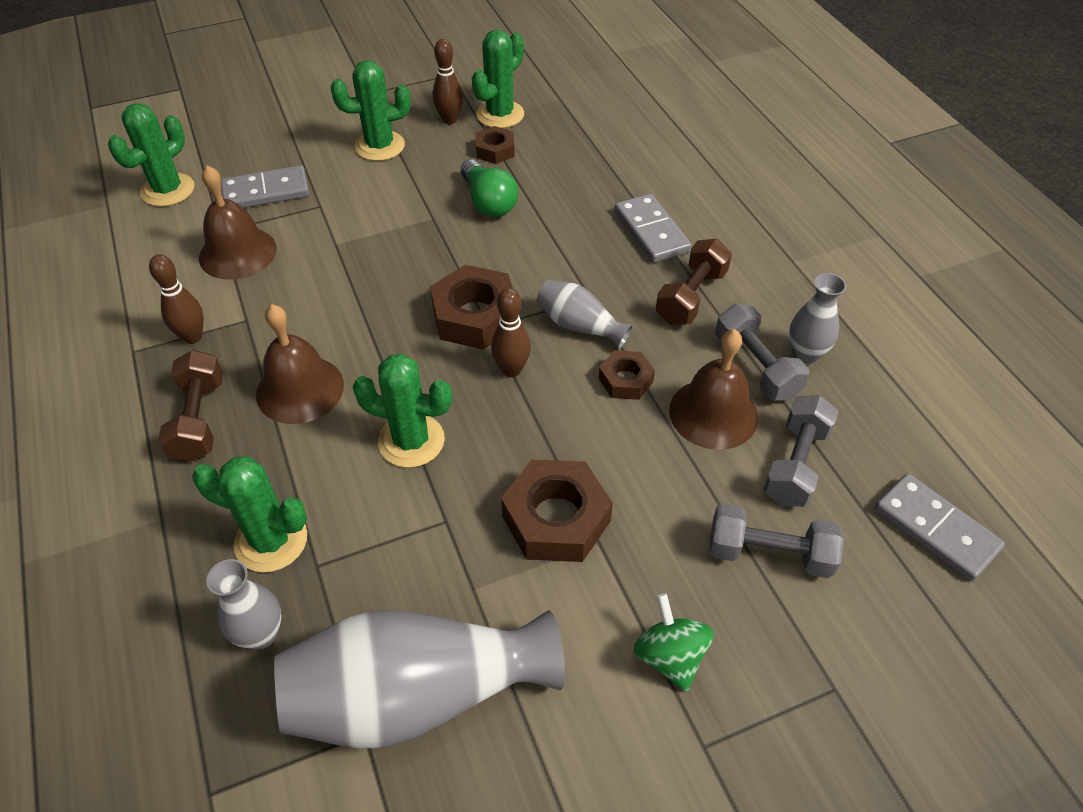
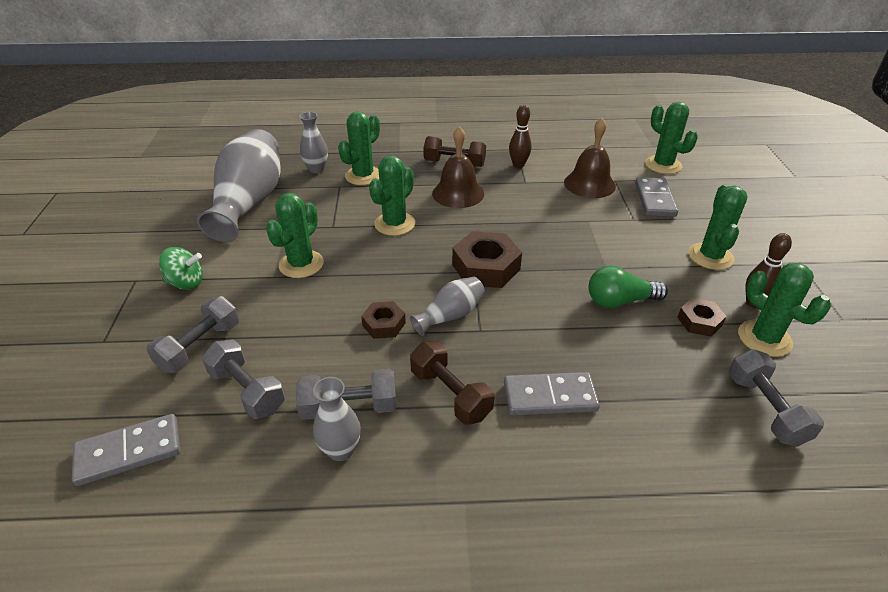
camera: 110 degrees right, 10 degrees down
(511, 370) = (426, 273): brown bowling pin -> none
(556, 518) = (301, 264): brown nut -> green cactus
(589, 115) = (765, 409): none -> grey dumbbell
(713, 413) = (323, 361): brown bell -> none

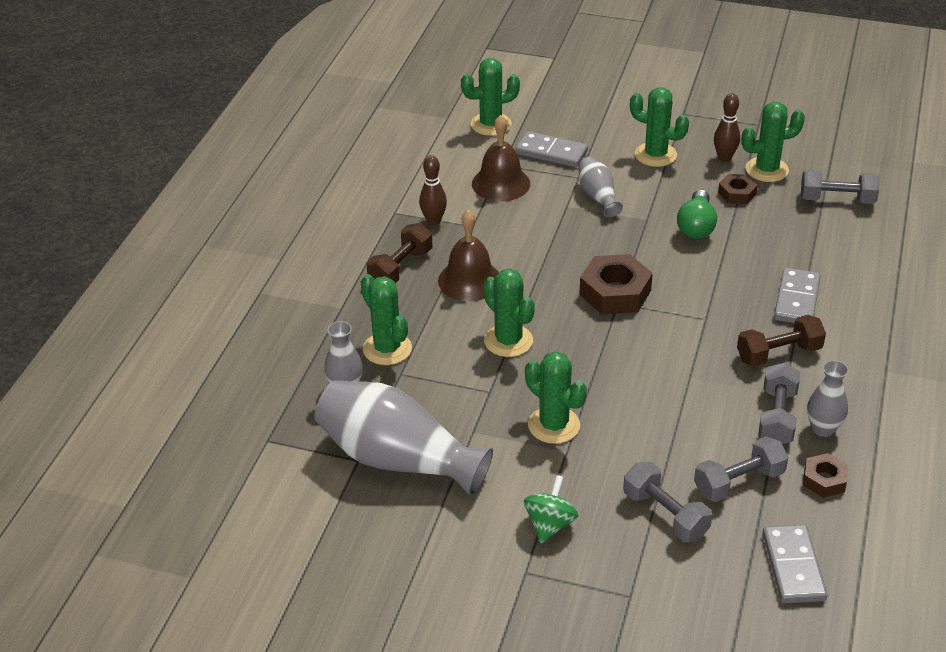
camera: 70 degrees left, 0 degrees up
(384, 324) = (676, 378): brown nut -> brown nut (824, 480)
(450, 315) = (679, 332): grey vase -> grey vase (598, 196)

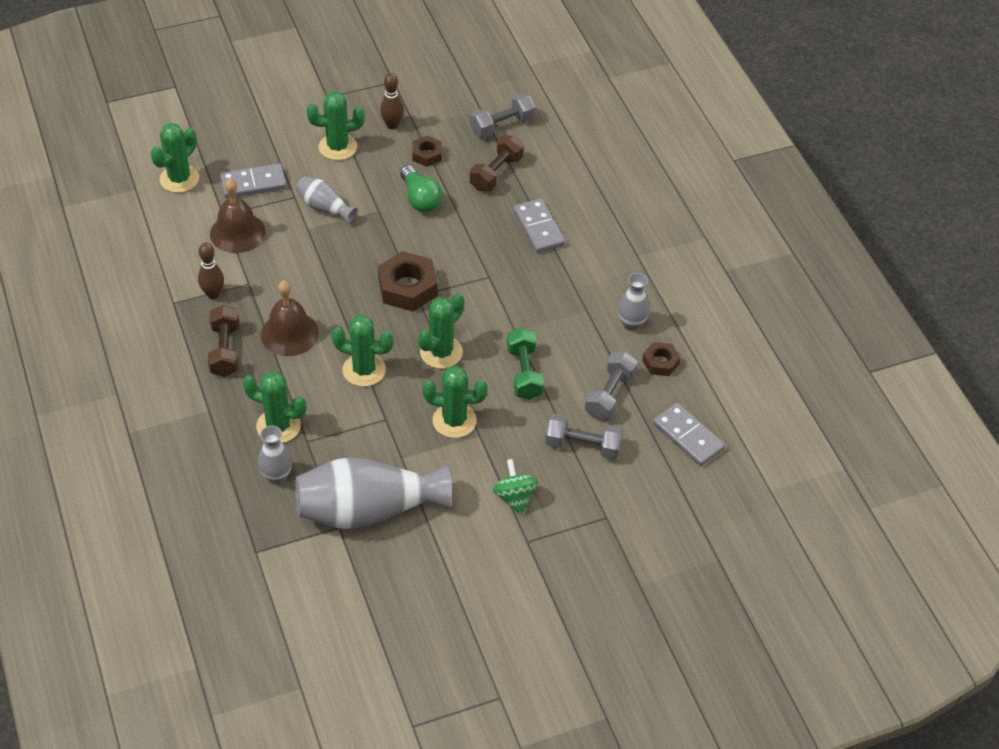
camera: 40 degrees left, 10 degrees up
(664, 418) = (524, 373): none -> green dumbbell
(766, 170) = (432, 122): green cactus -> green cactus (441, 352)
(777, 417) = (596, 331): grey dumbbell -> none
(779, 354) = (560, 279): brown dumbbell -> brown dumbbell (496, 173)

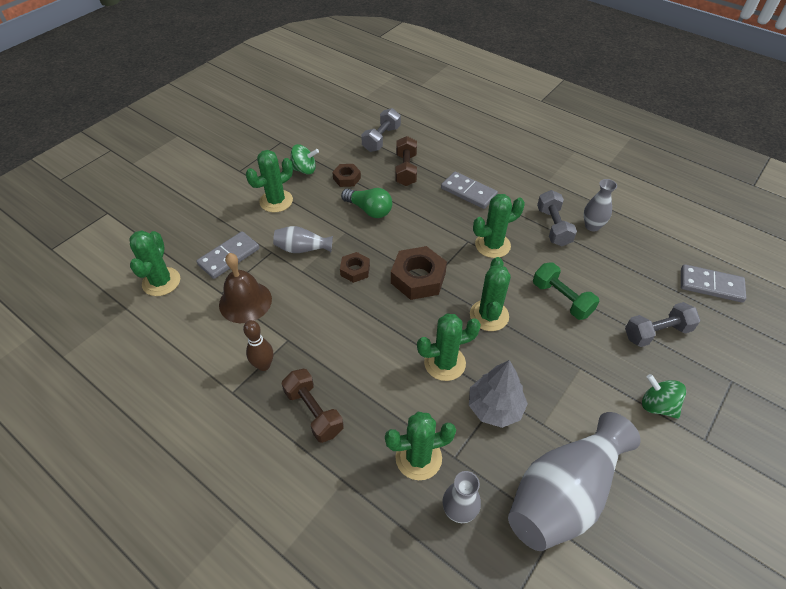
camera: 30 degrees left, 0 degrees up
(289, 333) = (357, 365): brown bell -> none
(373, 424) = (495, 407): none -> grey tree
(392, 125) = (304, 170): brown bowling pin -> green spinning top
(454, 420) = (551, 366): green cactus -> green cactus (492, 245)
(609, 394) = (632, 283): grey dumbbell -> grey dumbbell (553, 227)
(660, 362) = (637, 243): brown nut -> brown nut (355, 270)

